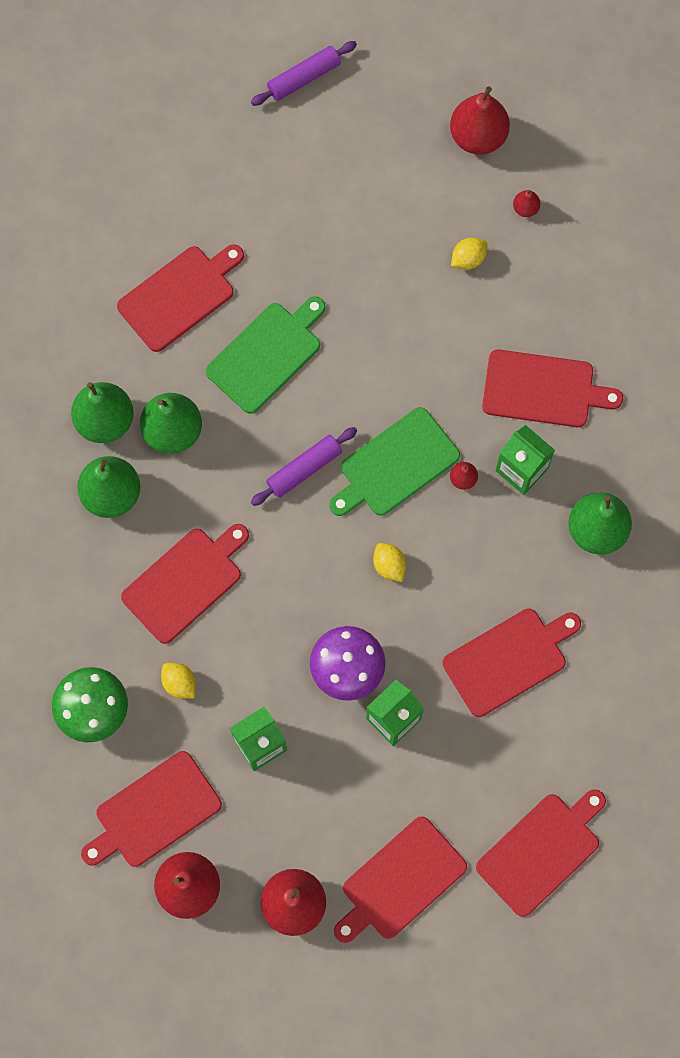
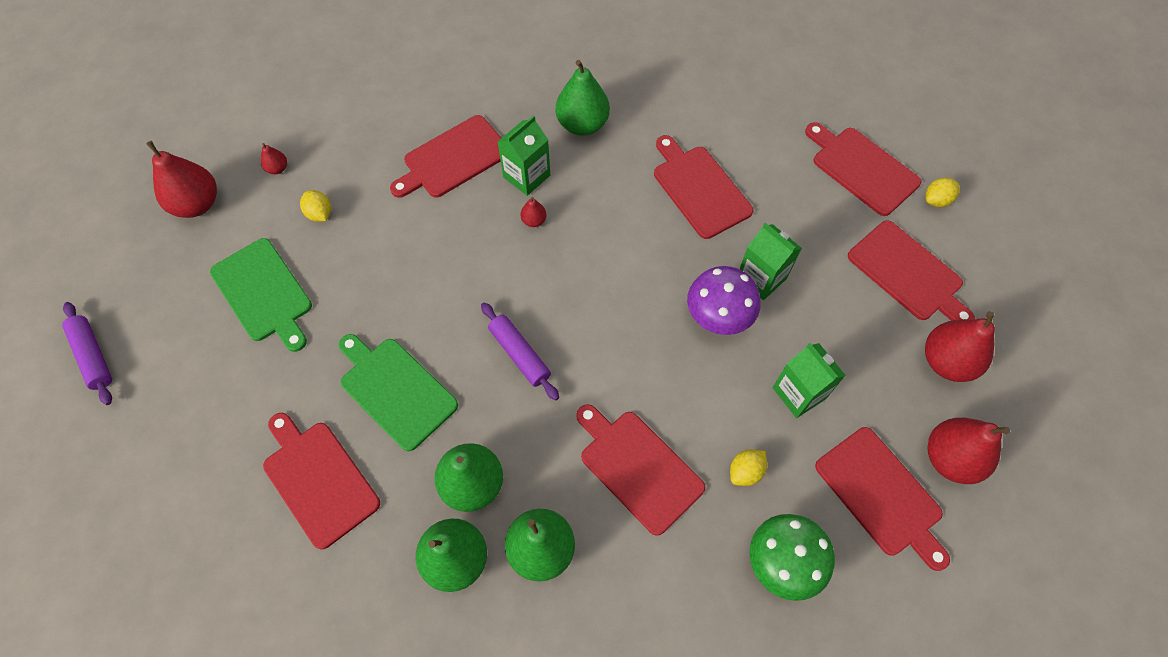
camera: 90 degrees left, 10 degrees down
(389, 565) = (616, 280): yellow lemon -> yellow lemon (936, 200)
(395, 465) = (518, 275): green cutting board -> green cutting board (264, 293)
(543, 389) = (453, 159): red cutting board -> red cutting board turned 135 degrees counterclockwise

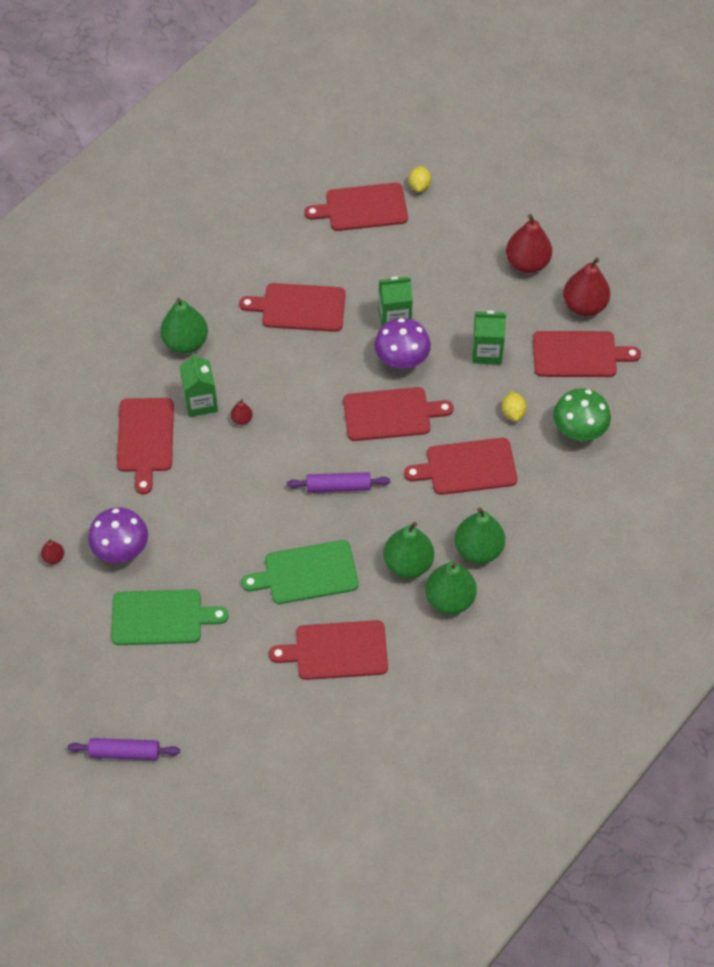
camera: 55 degrees left, 5 degrees down
(197, 204) = (41, 627): red pear -> none
(320, 214) = (121, 549): yellow lemon -> purple mushroom
(908, 273) = (456, 239): red cutting board -> red cutting board (391, 414)

